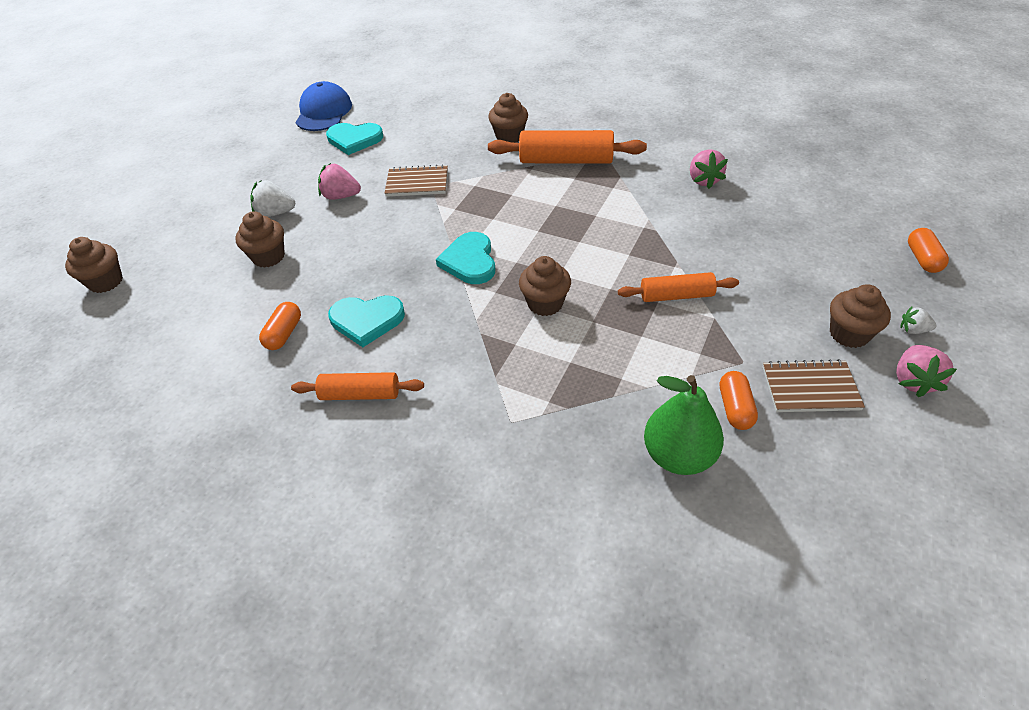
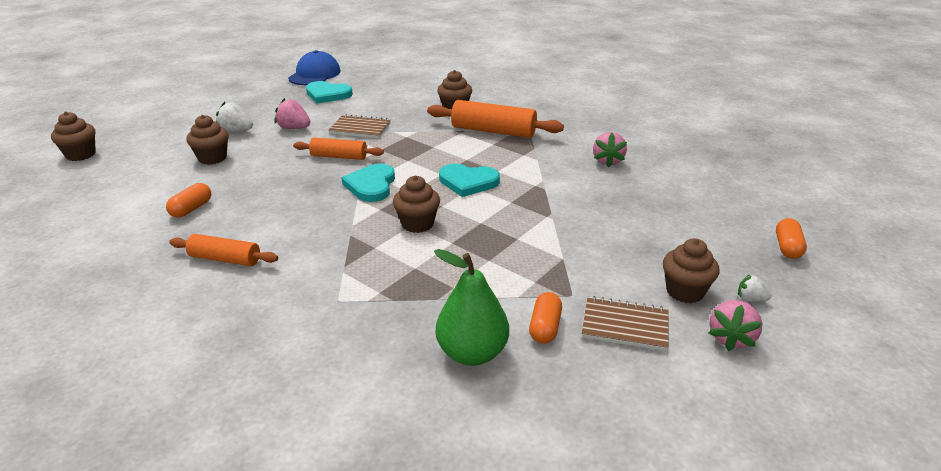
camera: 10 degrees right, 15 degrees down
(367, 320) = (262, 211): turquoise heart -> turquoise heart (468, 182)
(676, 296) = (537, 237): orange rolling pin -> orange rolling pin (339, 156)

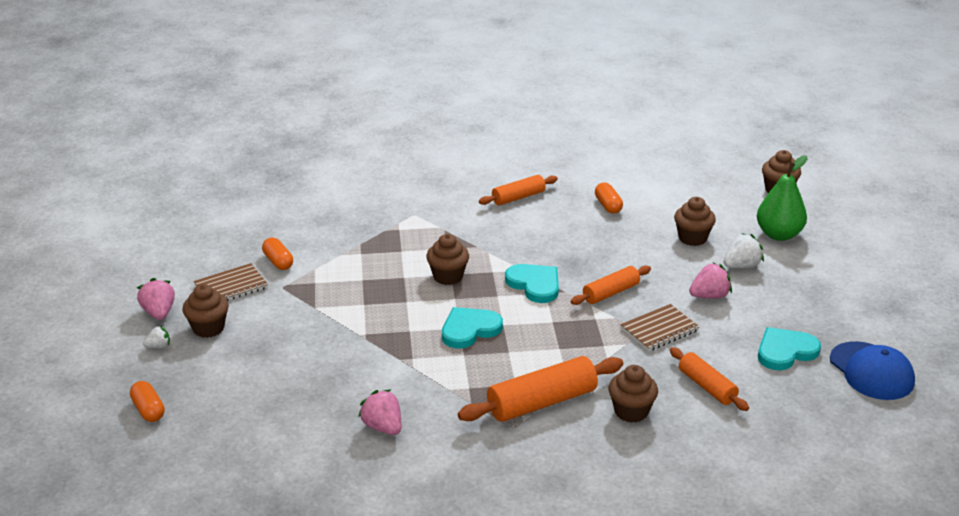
camera: 135 degrees right, 0 degrees up
(397, 101) = (707, 386): none -> orange rolling pin
(472, 353) = (303, 231): green pear -> green pear (779, 234)

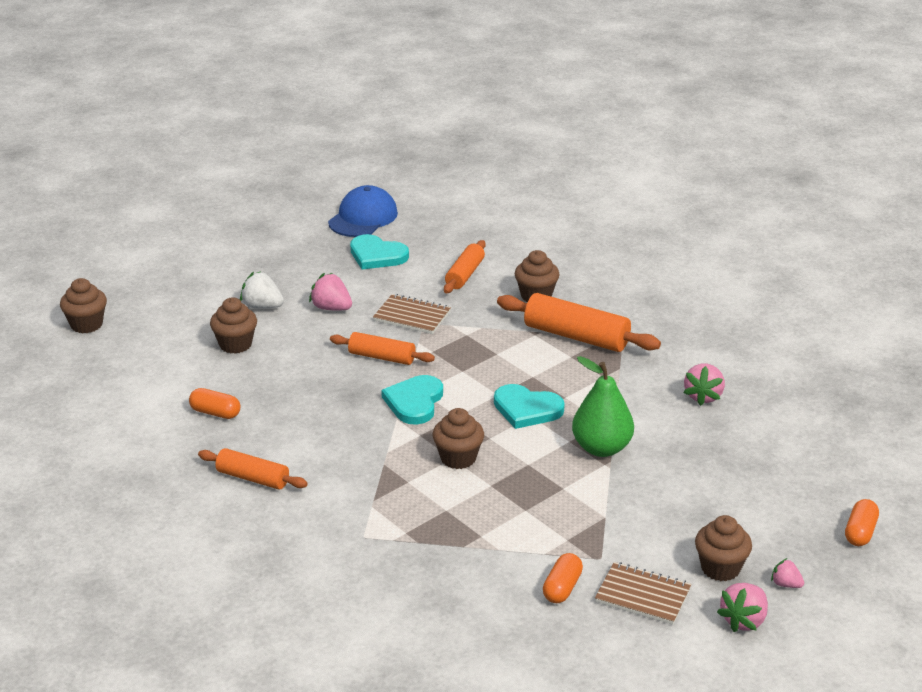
camera: 125 degrees left, 0 degrees up
(158, 346) = (785, 584): white strawberry -> pink strawberry
(608, 206) = (215, 413): orange capsule -> orange capsule turned 75 degrees clockwise
(779, 234) = (183, 302): green pear -> green pear (601, 448)

